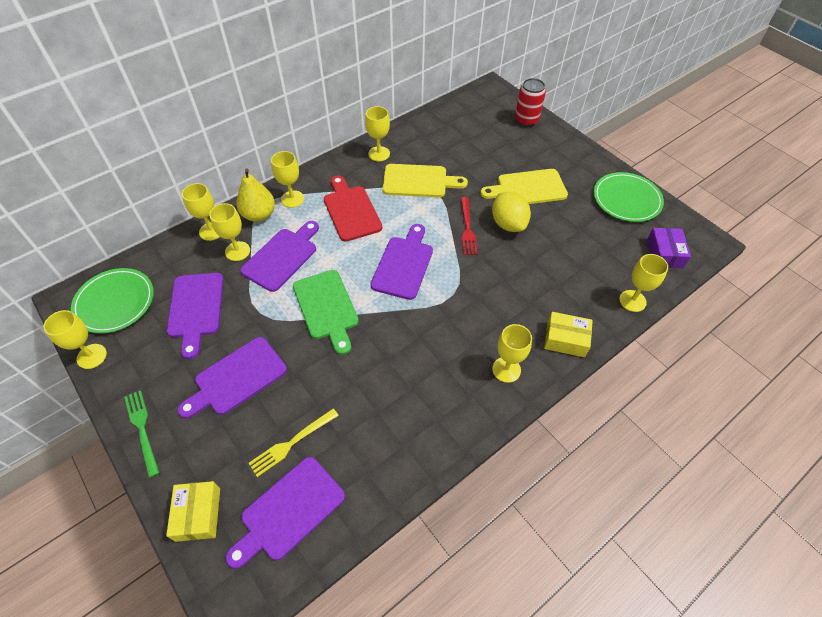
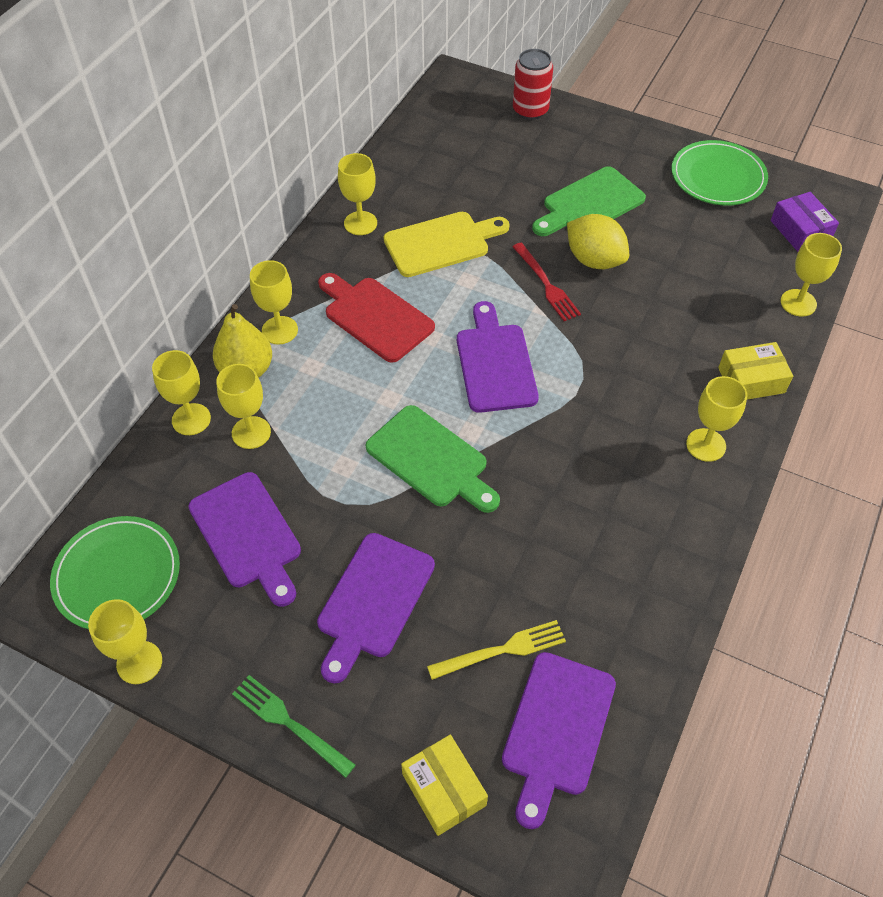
camera: 25 degrees left, 0 degrees up
(282, 257) = (322, 416): purple cutting board -> none
(291, 444) = (503, 649): yellow fork -> yellow fork turned 135 degrees counterclockwise
(528, 188) = (590, 204): yellow cutting board -> green cutting board

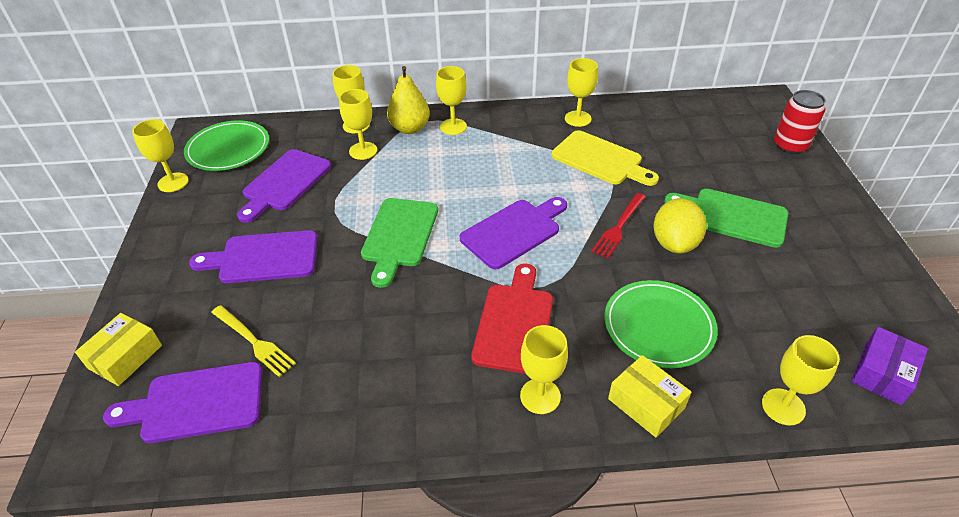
camera: 60 degrees right, 10 degrees down
(288, 722) = (153, 259): green fork -> none
(375, 317) = (502, 159): red cutting board -> red cutting board (514, 323)
(718, 177) = (871, 284): green plate -> green plate (658, 326)

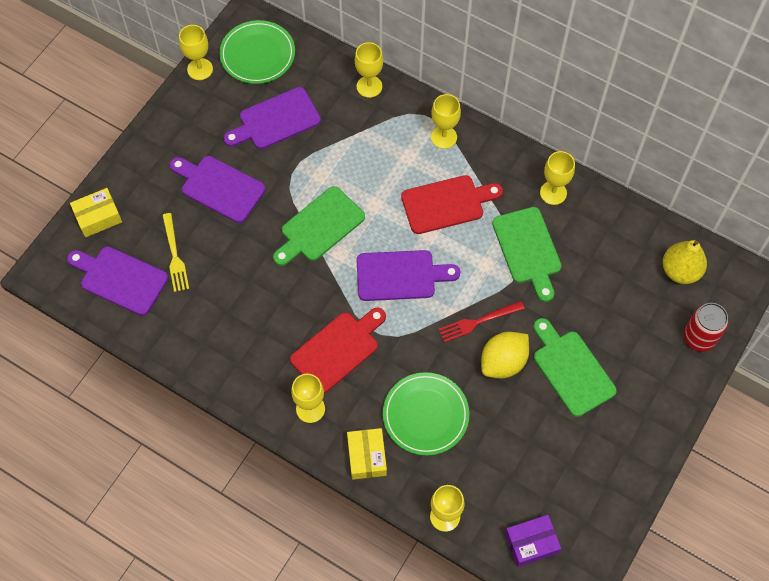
camera: 35 degrees right, 20 degrees up
(363, 151) = (354, 121): yellow goblet -> none
(410, 128) = (408, 117): yellow pear -> yellow pear (680, 271)
(501, 164) = (446, 204): none -> red cutting board
(600, 159) = (528, 249): yellow cutting board -> green cutting board

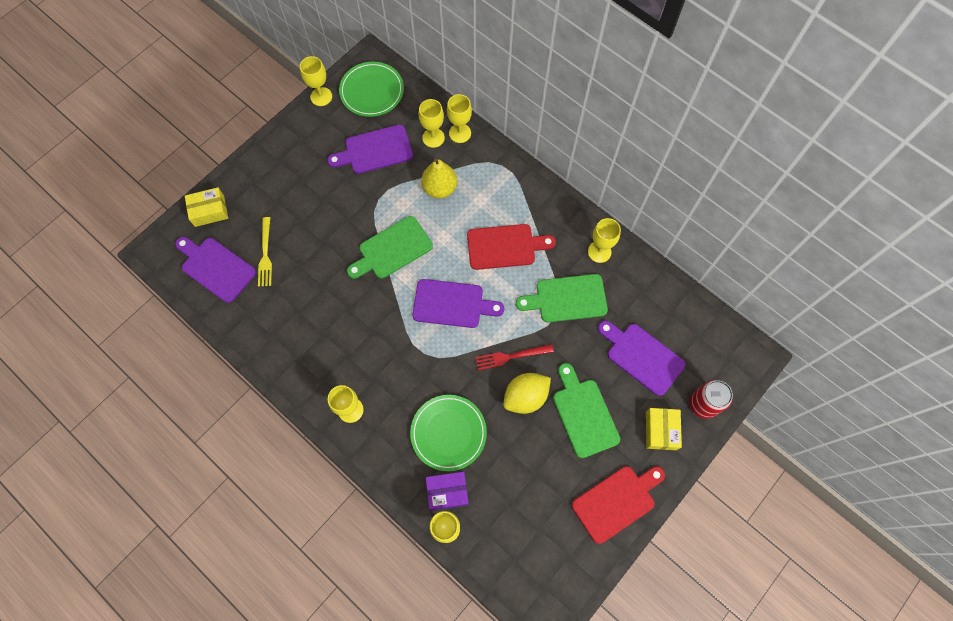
camera: 10 degrees right, 5 degrees up
(219, 187) = (315, 201): purple cutting board -> purple cutting board (642, 357)
(338, 349) = (385, 361): red cutting board -> red cutting board (616, 501)
(367, 457) = (390, 462): yellow box -> yellow box (661, 430)
(444, 137) = (514, 187): yellow goblet -> yellow goblet (433, 138)
(528, 249) = (567, 298): green cutting board -> green cutting board turned 90 degrees clockwise
(531, 543) = (517, 567): purple box -> purple box (447, 491)
(680, 271) = (698, 340): yellow pear -> yellow pear (440, 188)

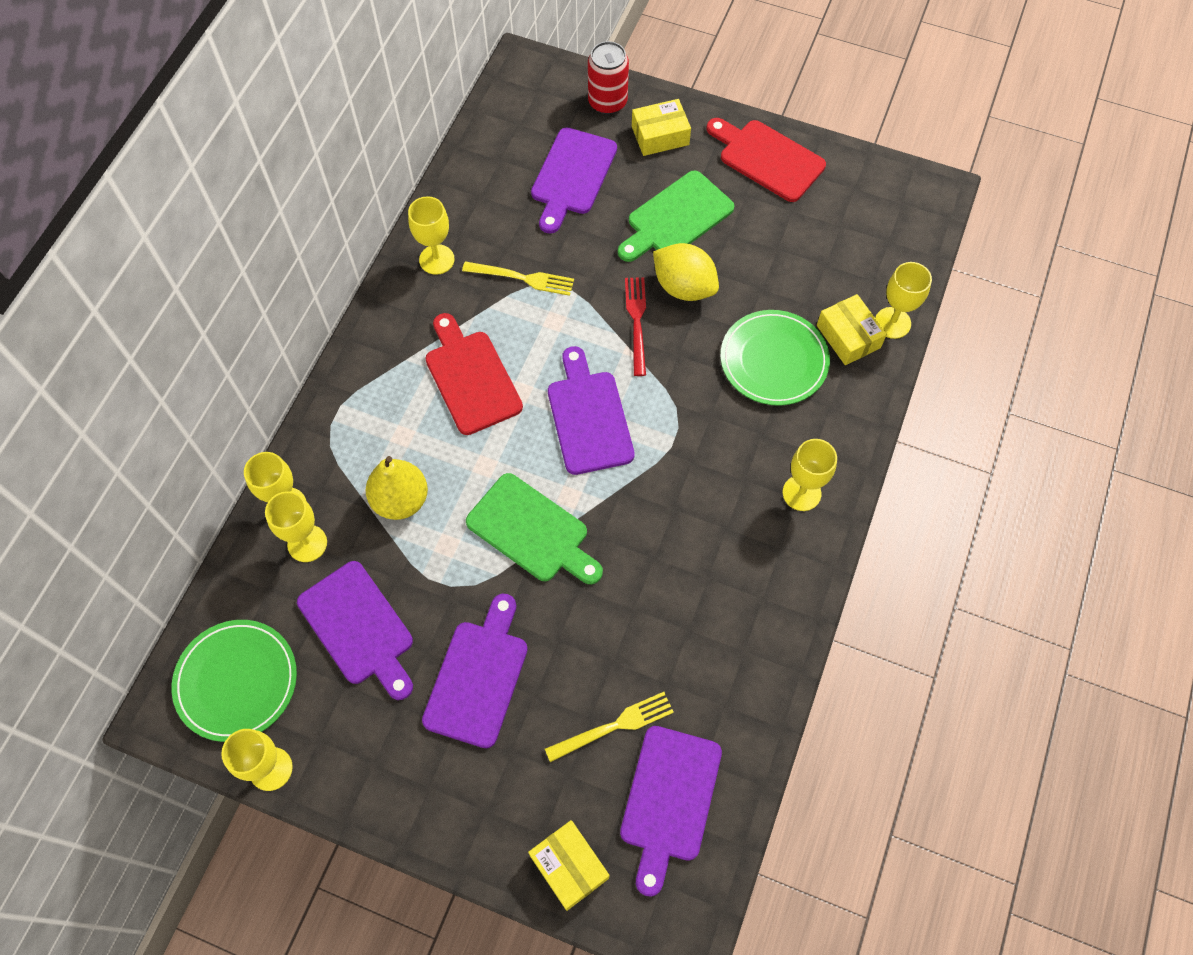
camera: 110 degrees left, 5 degrees down
(322, 198) = (478, 677): none -> purple cutting board
(447, 491) = (848, 336): purple box -> yellow box
(510, 357) = (636, 321): red fork -> red fork turned 150 degrees counterclockwise
(567, 298) = (523, 278): green cutting board -> yellow fork

